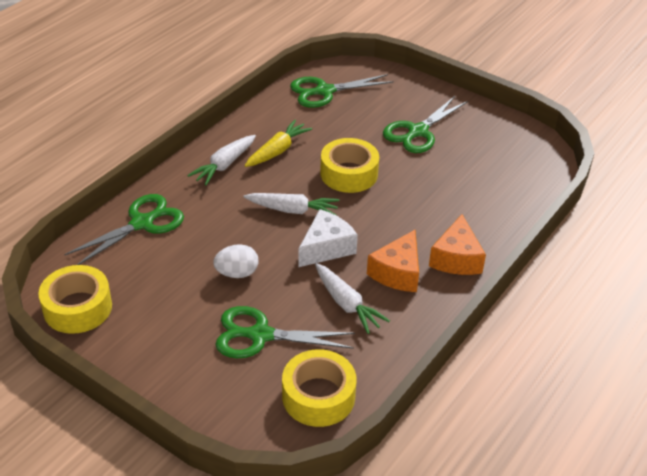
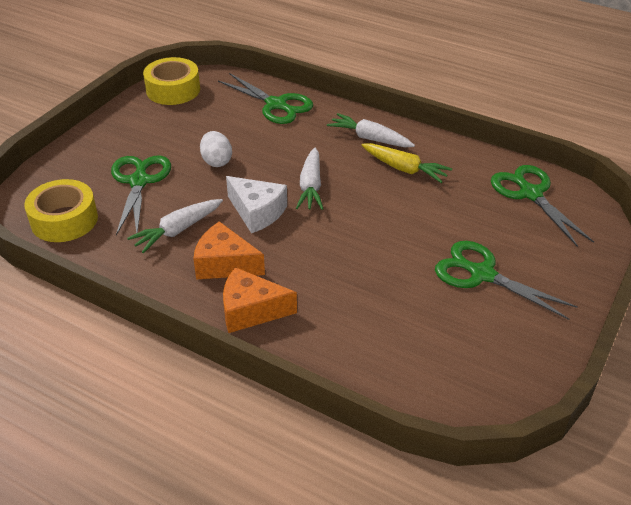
camera: 85 degrees right, 0 degrees up
(349, 174) = (380, 221): yellow tape -> none

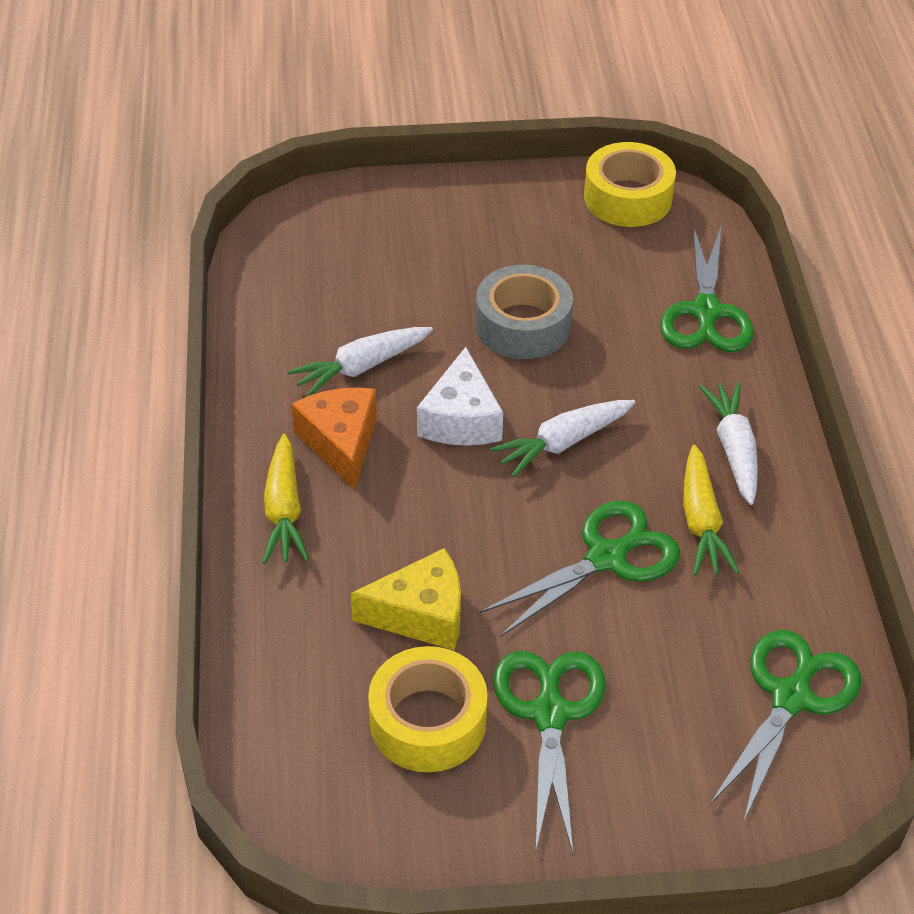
camera: 55 degrees right, 5 degrees up
(64, 220) = (291, 263): yellow tape -> yellow tape (428, 721)
(139, 181) = (415, 281): green scissors -> green scissors (606, 558)
(178, 230) = (361, 367): white carrot -> white carrot turned 45 degrees counterclockwise
(216, 161) = (523, 325): white egg -> grey tape
(251, 310) = (284, 510): orange cheese -> yellow carrot
(378, 290) = (421, 614): none -> yellow cheese

